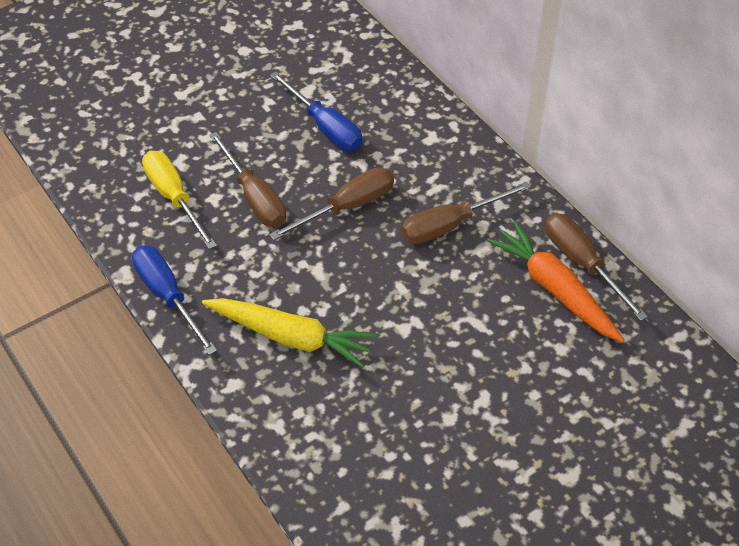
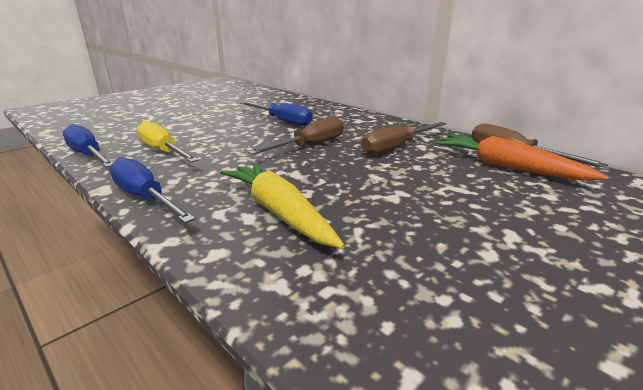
camera: 10 degrees left, 25 degrees down
(93, 198) = (88, 155): none -> blue screwdriver
(254, 197) = (232, 147): brown screwdriver -> none
(290, 337) = (279, 212): yellow carrot -> yellow carrot turned 135 degrees counterclockwise

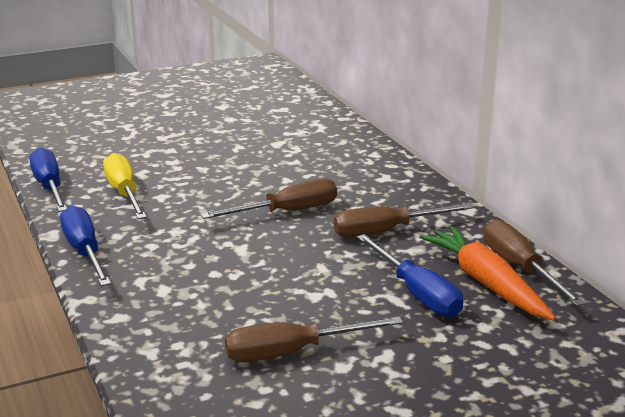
camera: 20 degrees right, 0 degrees up
(279, 212) = (193, 290): yellow carrot -> none
(282, 121) = (285, 164): blue screwdriver -> blue screwdriver (417, 293)
(429, 251) = (292, 352): none -> brown screwdriver

